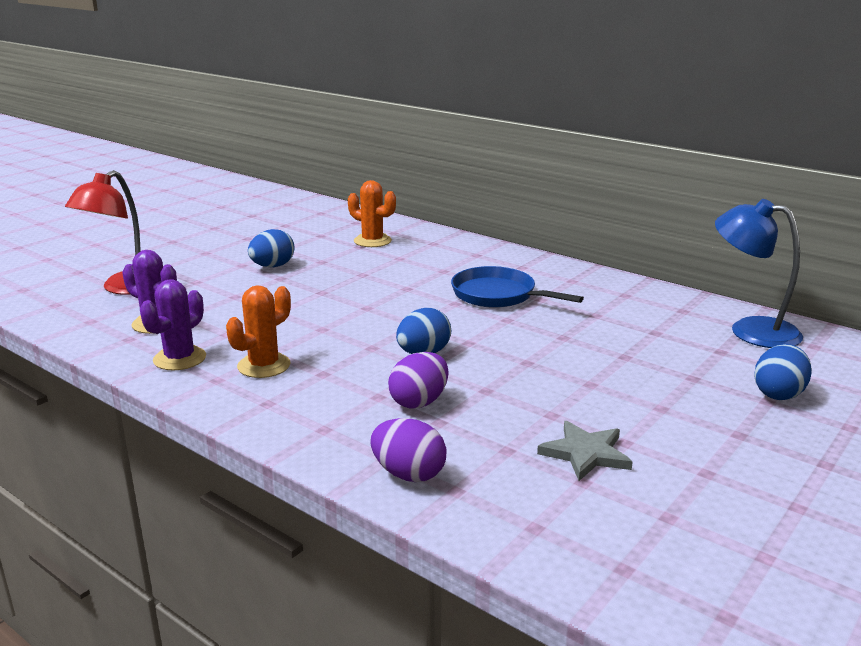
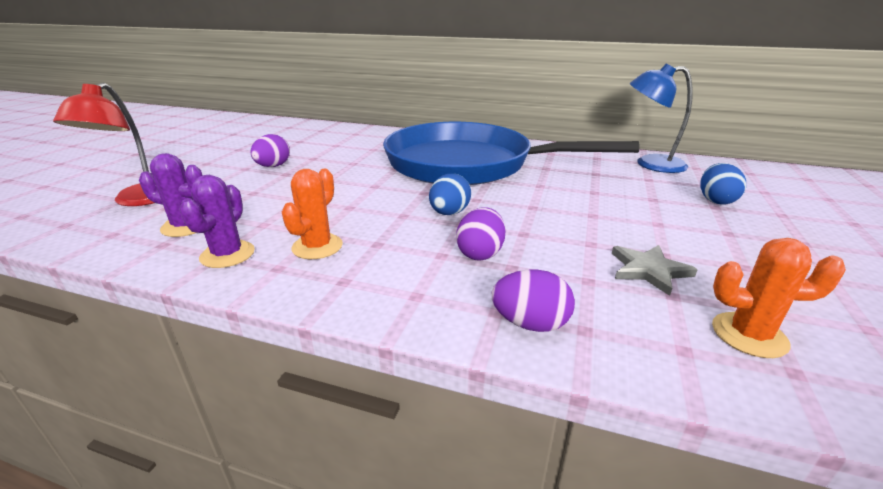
camera: 20 degrees left, 5 degrees up
(272, 266) = (273, 166): blue egg -> purple egg
(372, 241) = (343, 140): orange cactus -> orange cactus (749, 335)
(498, 295) = (467, 164): blue pan -> blue pan, size x2.24

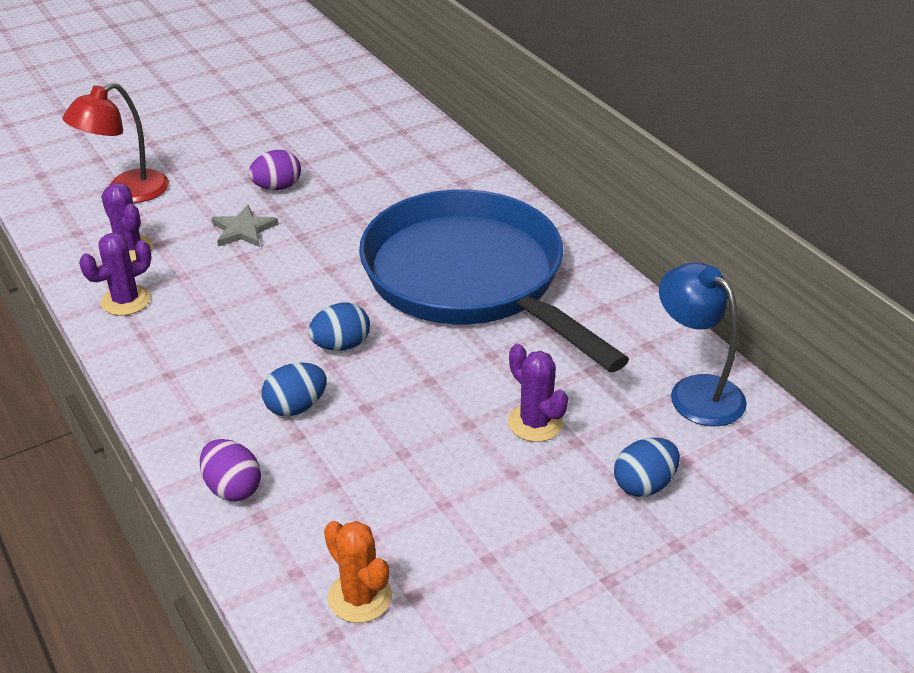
camera: 40 degrees right, 10 degrees up
(317, 247) = (191, 327): orange cactus -> none
(480, 253) = (296, 407): purple egg -> blue egg
(620, 200) = (535, 423): none -> purple cactus
(649, 270) = (397, 507): grey star -> grey star (243, 230)

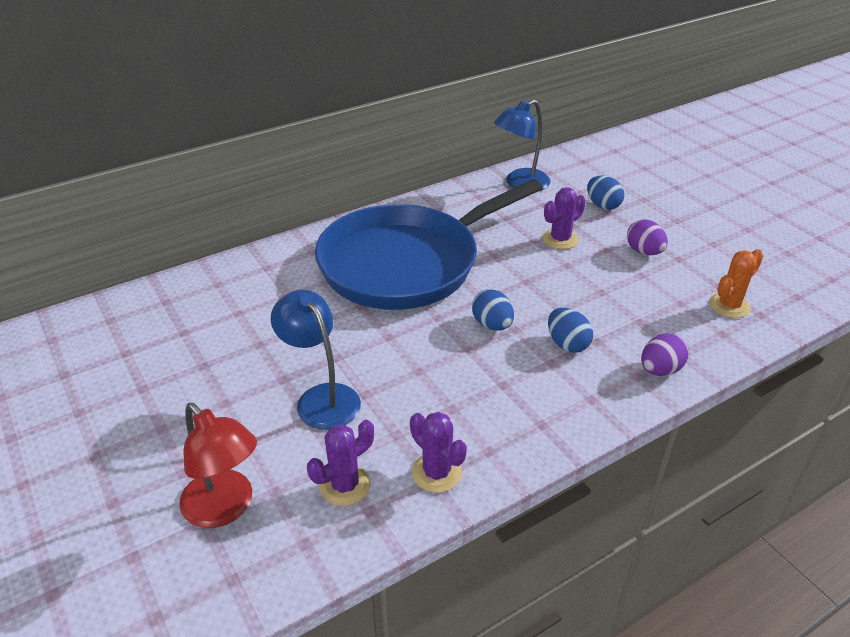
camera: 90 degrees left, 0 degrees up
(243, 230) = (321, 398): grey star -> blue lamp
(277, 187) = (247, 380): purple egg -> purple egg (644, 252)

